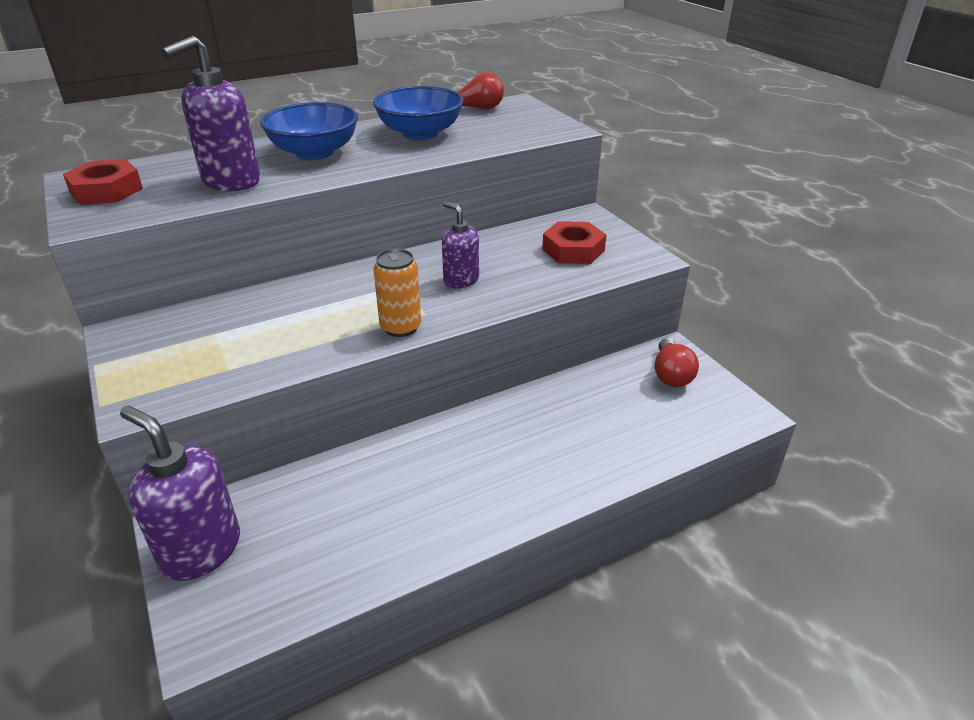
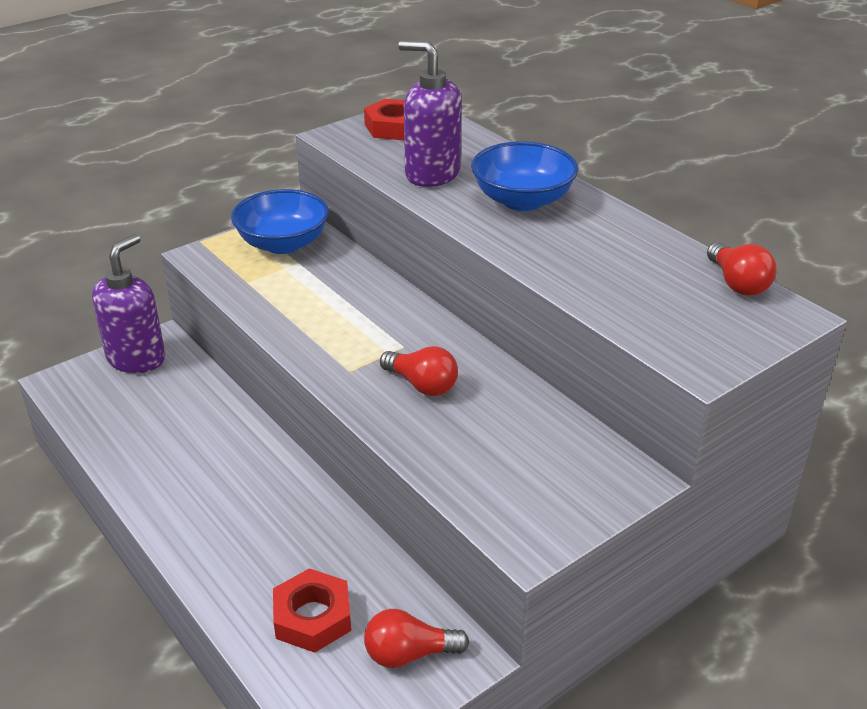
camera: 80 degrees right, 0 degrees up
(400, 327) = (322, 359): orange can -> none
(420, 133) = (616, 254): blue bowl -> blue bowl (283, 244)
(461, 280) = (422, 385): purple soap dispenser -> red light bulb
(573, 250) = (525, 469): red nut -> red nut (312, 617)

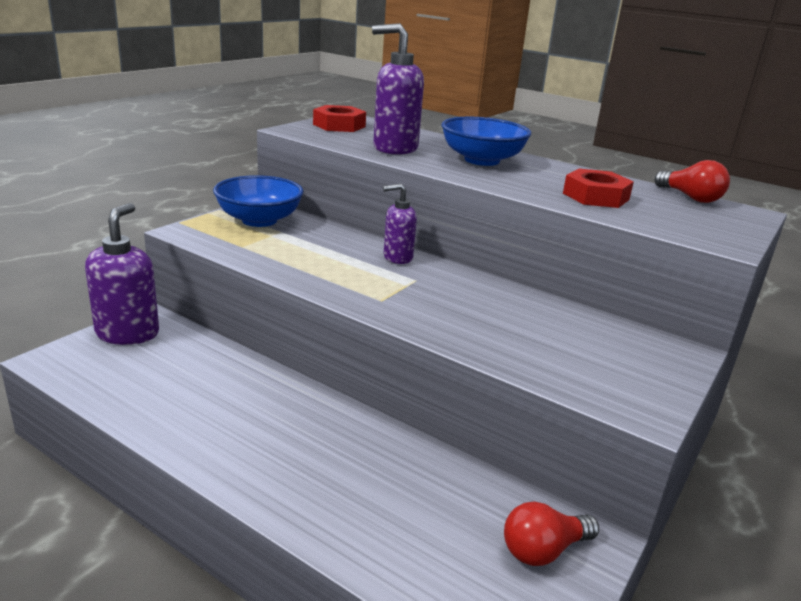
camera: 20 degrees left, 10 degrees down
(312, 617) = (427, 533): red nut -> red nut (595, 196)
(402, 311) = (397, 257): none -> purple soap dispenser
(422, 385) = (454, 304): red light bulb -> none

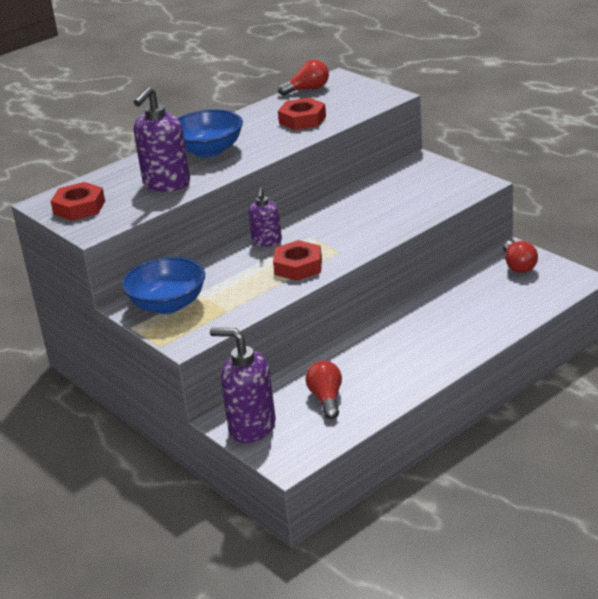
camera: 70 degrees left, 5 degrees up
(169, 376) = (326, 399): none -> red light bulb
(340, 277) = (298, 266): none -> red nut

